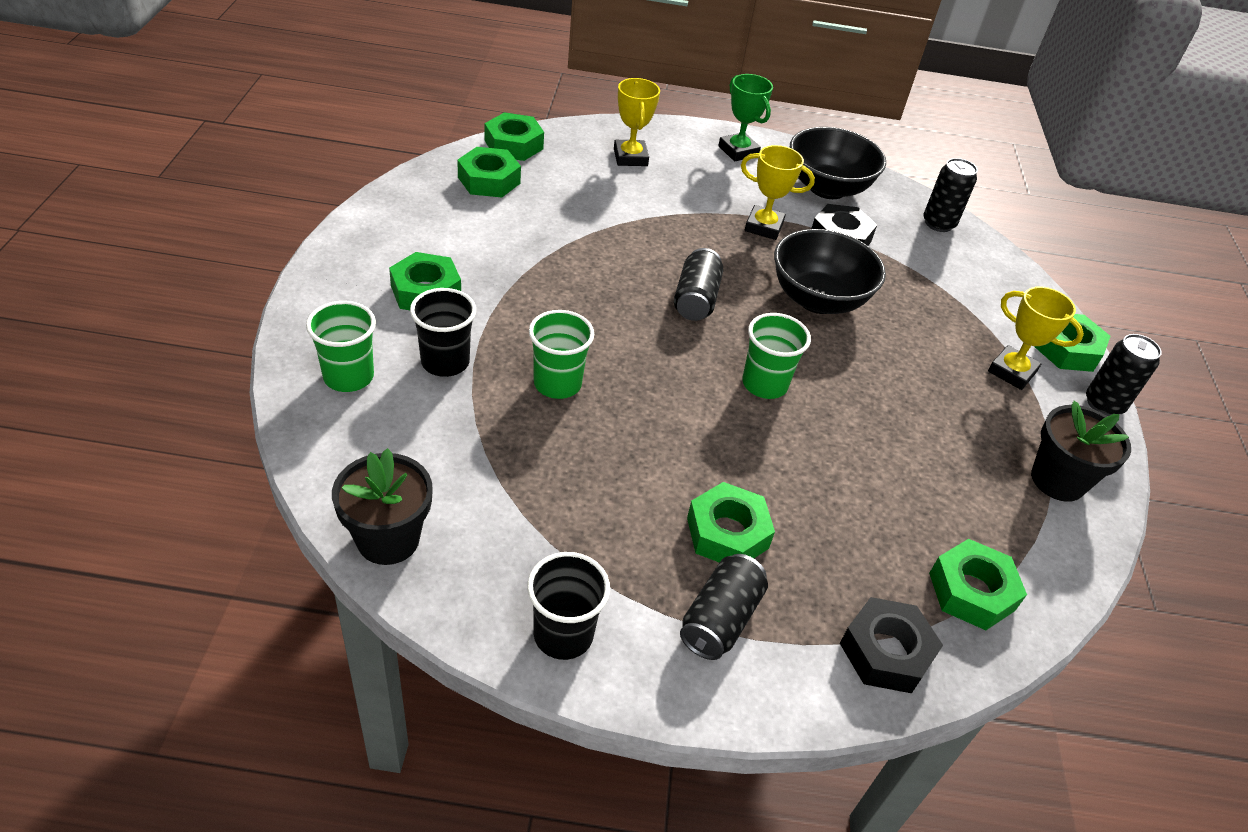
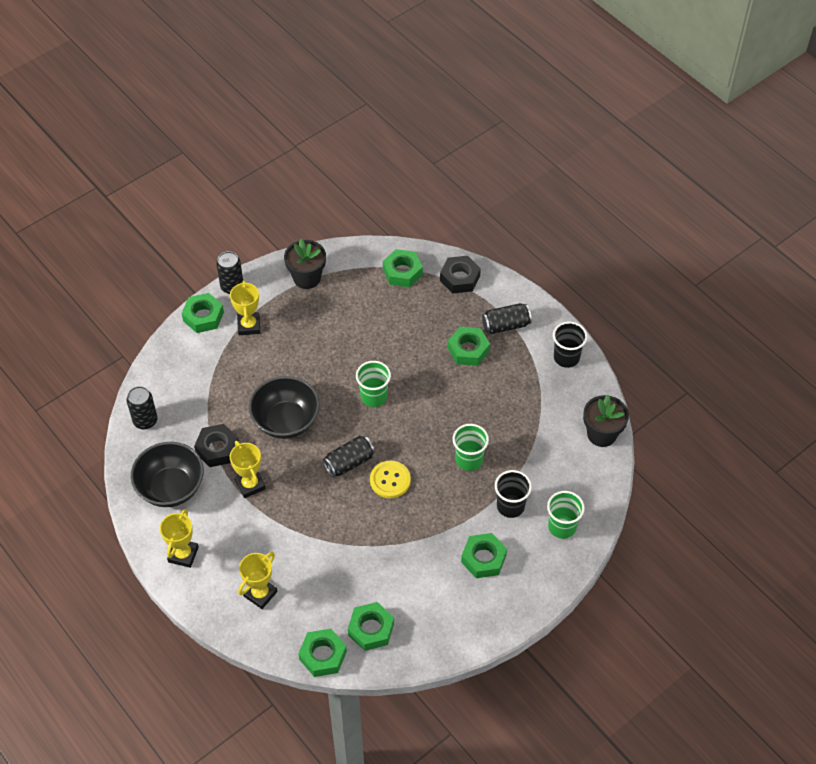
camera: 130 degrees left, 10 degrees up
(628, 308) = (390, 480): none -> yellow button
(738, 151) = (183, 554): green trophy -> yellow trophy

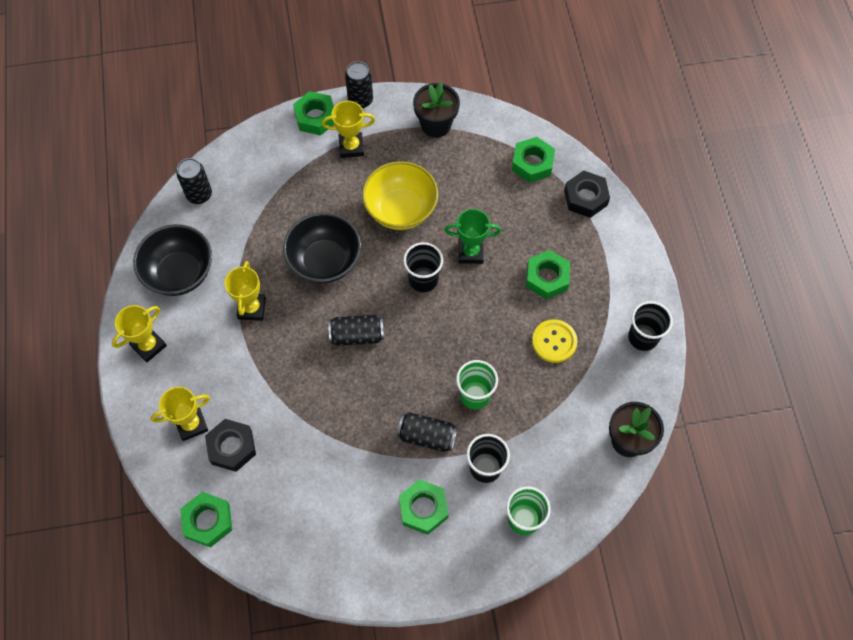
camera: 30 degrees right, 10 degrees up
(217, 449) = (245, 256): black nut -> black nut (232, 447)
(249, 326) = (351, 147): yellow trophy -> yellow trophy turned 60 degrees clockwise
(321, 354) = (400, 210): none -> yellow bowl
(371, 629) = (269, 520): green nut -> none
(374, 397) = (423, 279): green cup -> black cup
(390, 480) = (384, 375): yellow button -> yellow button (554, 342)
(397, 359) = (470, 252): none -> green trophy
(505, 325) = (601, 271): black can -> black can (427, 436)

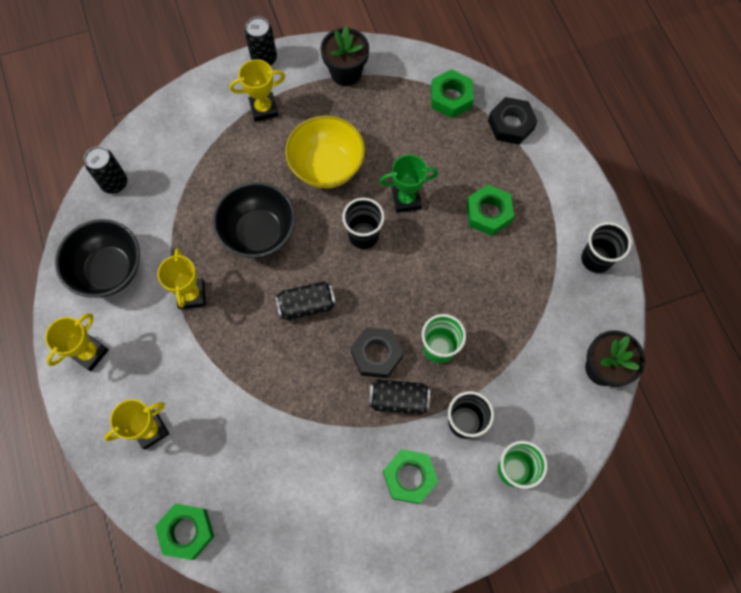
camera: 10 degrees left, 5 degrees up
(232, 447) = (198, 447): black nut -> black nut (376, 354)
(315, 117) = (221, 83): green nut -> none
(554, 342) = (508, 278): yellow button -> none

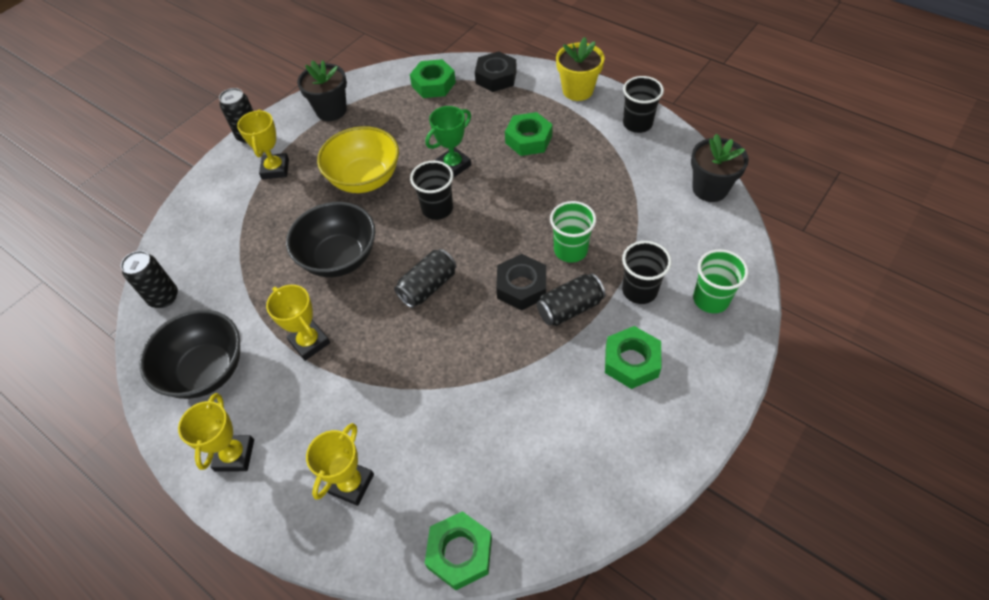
camera: 30 degrees left, 15 degrees down
(264, 109) = (275, 169): yellow trophy -> yellow trophy turned 45 degrees counterclockwise
(572, 187) = (577, 90): none -> yellow flower pot

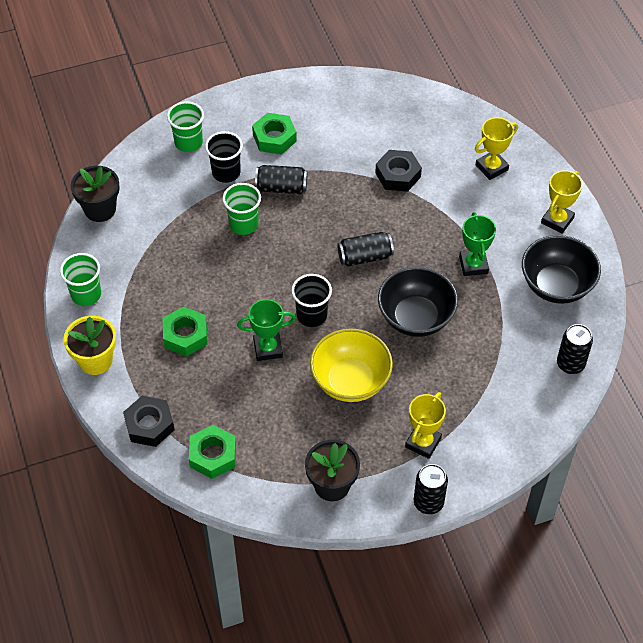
camera: 150 degrees left, 0 degrees up
(309, 342) = (473, 265): yellow trophy -> green trophy
(460, 553) = (450, 106): green nut -> none
(521, 287) = (300, 219): black nut -> black nut (398, 175)
(637, 124) = (86, 294): black cup -> green cup

